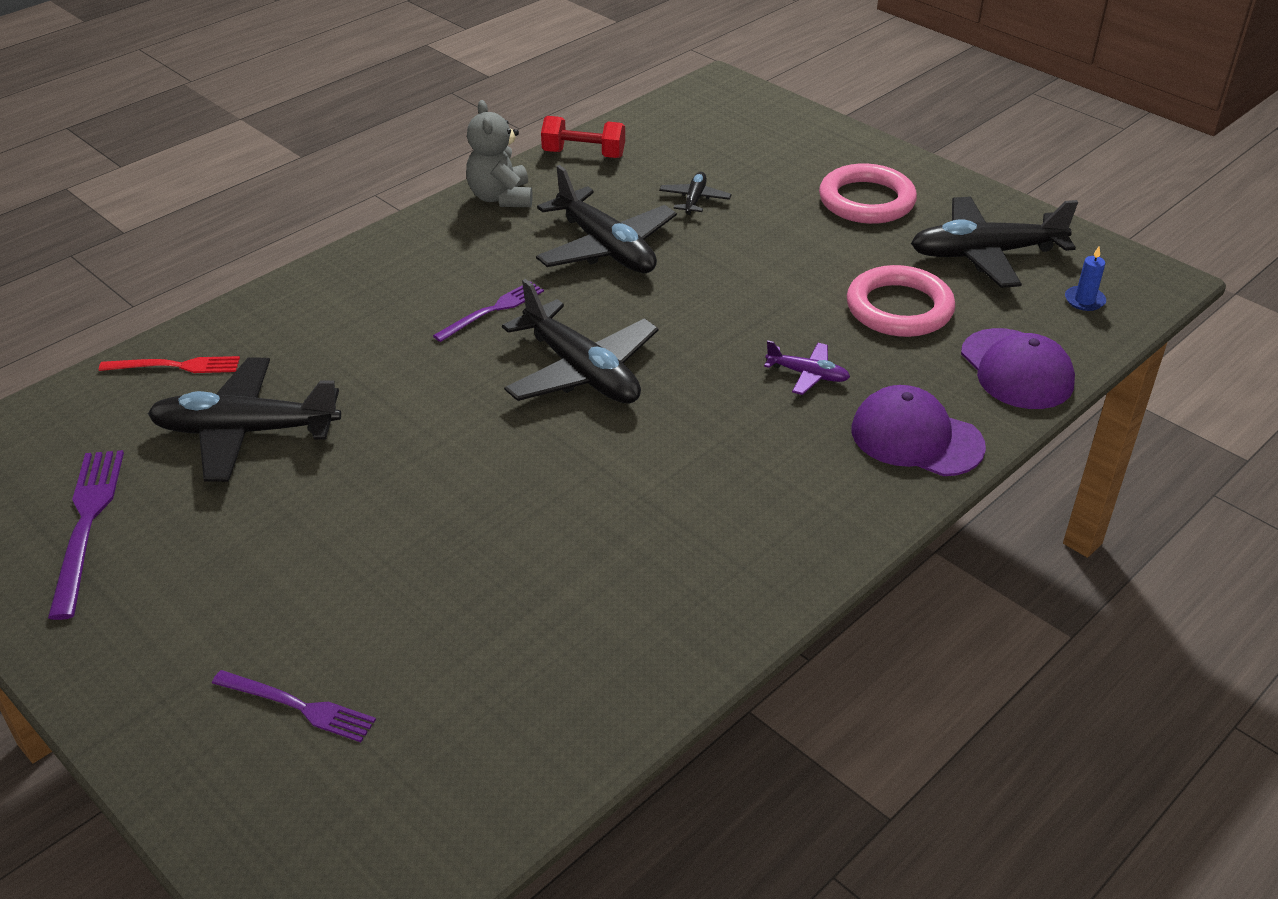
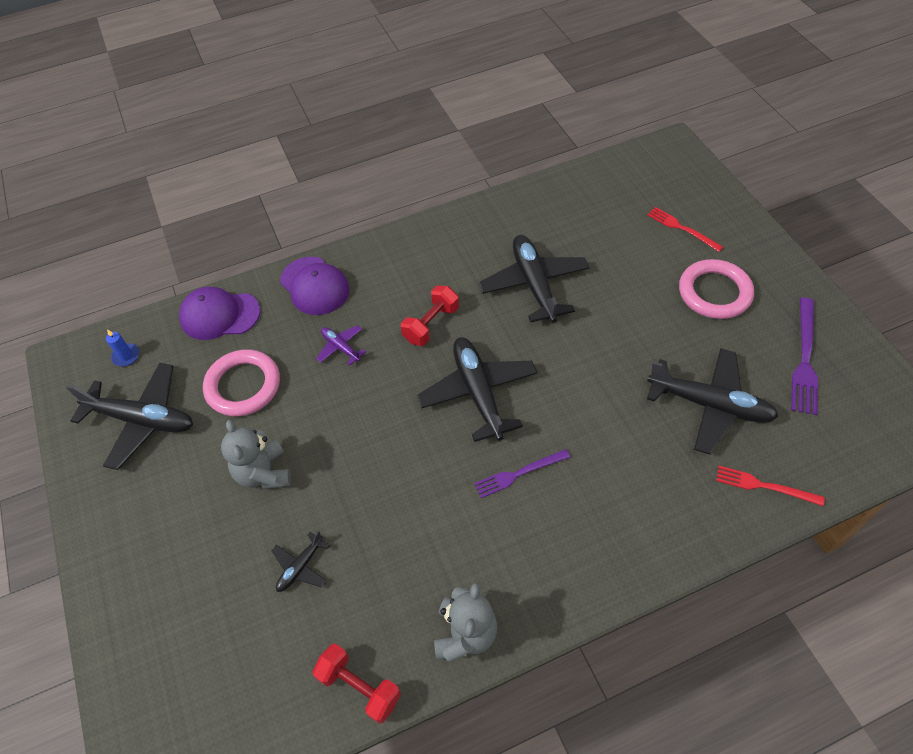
camera: 155 degrees left, 15 degrees up
(298, 706) = (682, 228): purple fork -> red fork
(606, 248) = (405, 522): black plane -> black plane (534, 284)
(696, 432) = (431, 324): none -> red dumbbell
(795, 247) = (264, 473): none -> grey teddy bear
(866, 201) = (168, 514): pink ring -> pink ring (714, 292)
(1016, 369) = (220, 315): purple cap -> purple cap turned 90 degrees counterclockwise

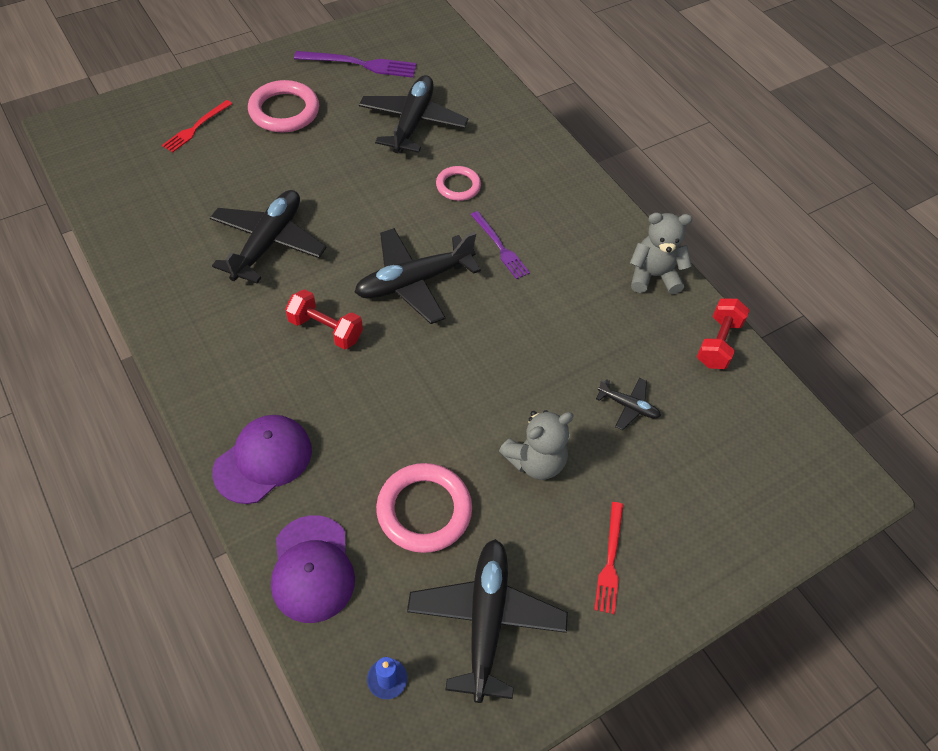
camera: 105 degrees left, 0 degrees up
(341, 347) = (361, 414): purple plane -> none
(534, 284) = (268, 242): black plane -> black plane turned 135 degrees clockwise
(610, 442) = (458, 186): none -> pink ring
(764, 486) = (486, 98): red fork -> red fork (610, 561)

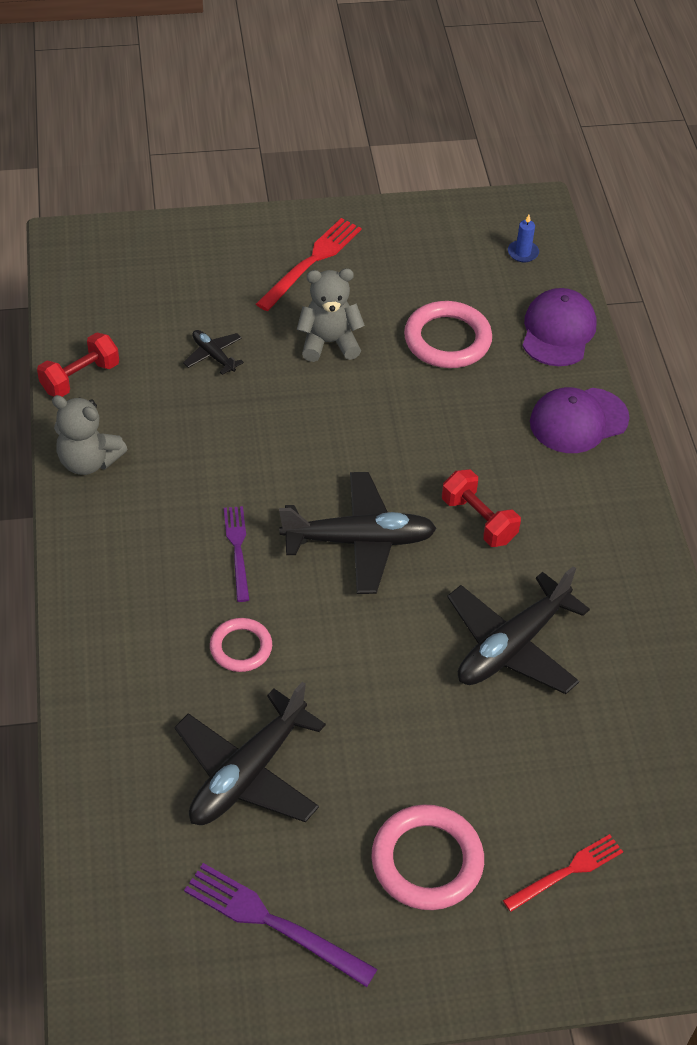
camera: 155 degrees left, 5 degrees down
(486, 620) = (432, 260): black plane -> none
(610, 561) = (311, 262): red fork -> red fork, size x1.50

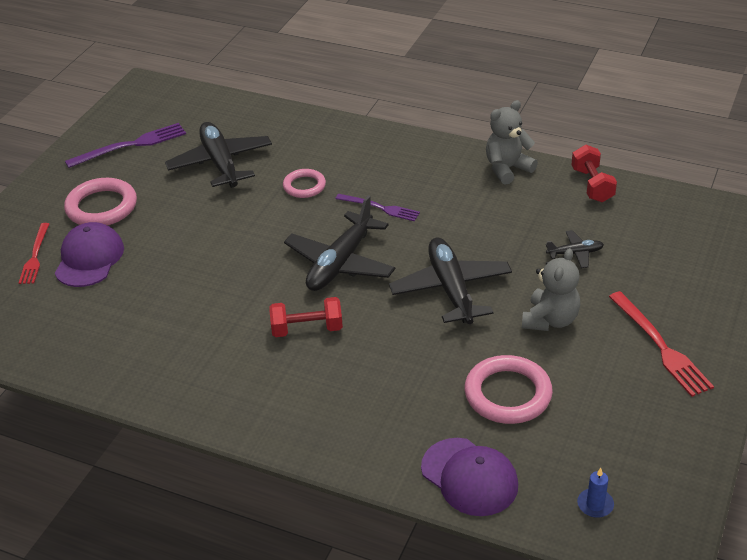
camera: 125 degrees right, 10 degrees down
(512, 646) = (193, 299): black plane -> black plane (451, 289)
(578, 420) = (355, 436): purple cap -> purple cap (89, 258)

